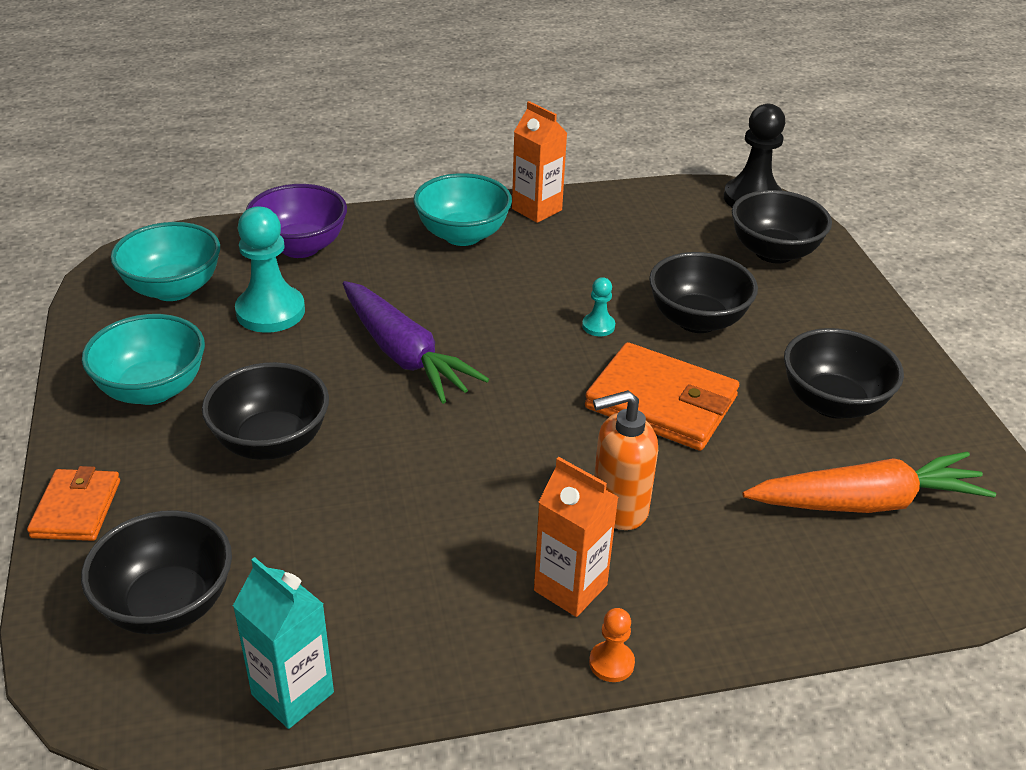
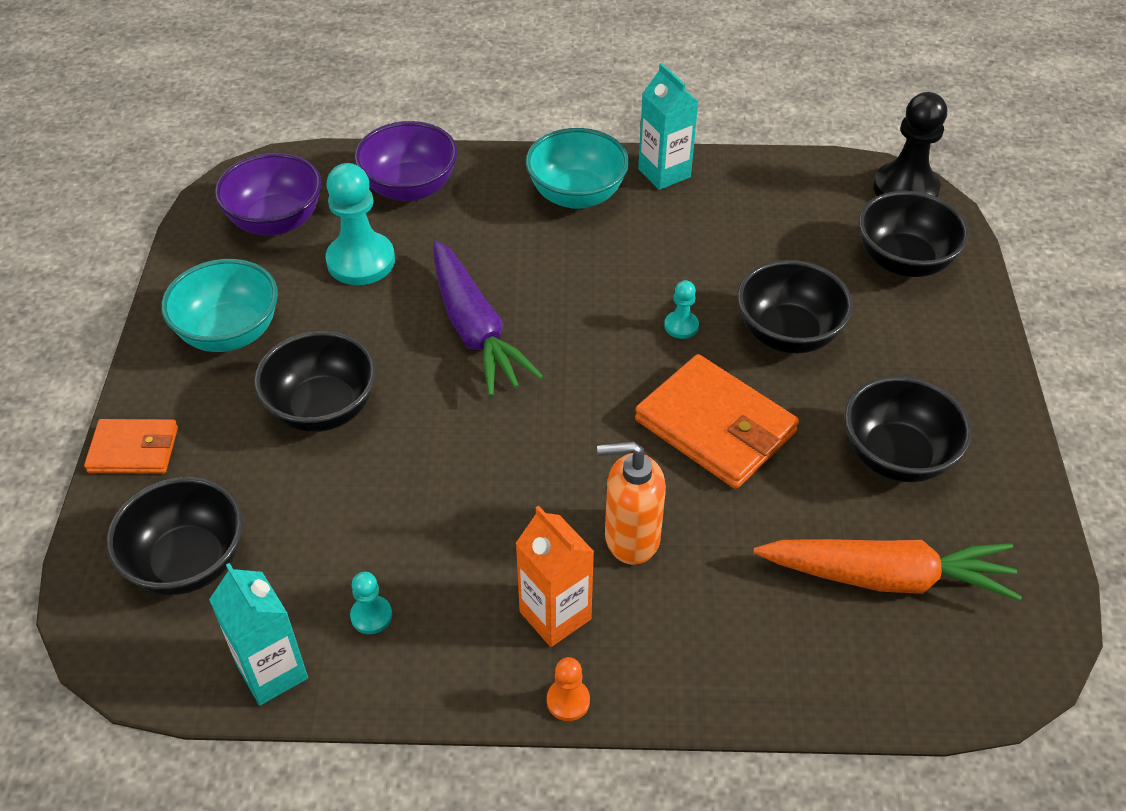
camera: 15 degrees right, 10 degrees up
(76, 509) = (133, 450): orange wallet -> orange wallet turned 75 degrees clockwise
(173, 289) = (276, 221): turquoise bowl -> purple bowl
(382, 621) = (371, 616): none -> turquoise pawn
(537, 209) = (664, 173): orange carton -> turquoise carton

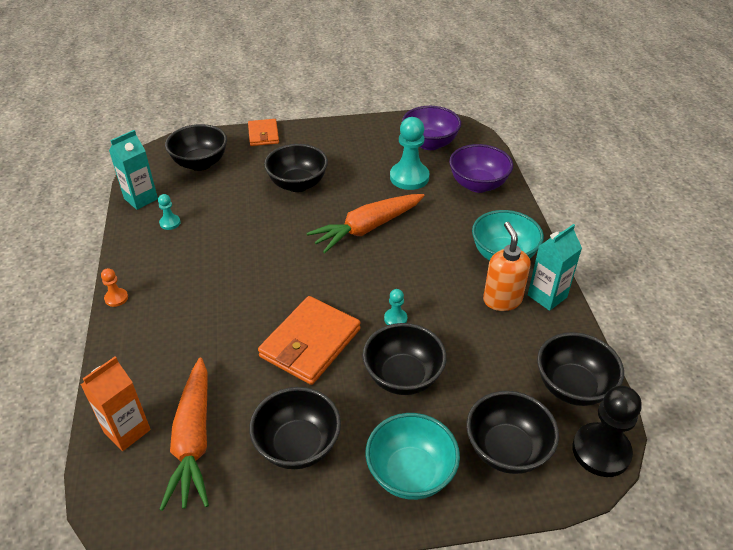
camera: 80 degrees right, 5 degrees down
(230, 333) = (343, 145): turquoise bowl -> turquoise bowl (410, 473)
(475, 330) = (367, 228): purple carrot -> orange carrot
(555, 615) = (168, 287): orange carton -> orange carton (127, 431)
(631, 538) = (220, 311): orange soap dispenser -> orange soap dispenser (502, 300)
(815, 188) = (572, 387): none -> black bowl

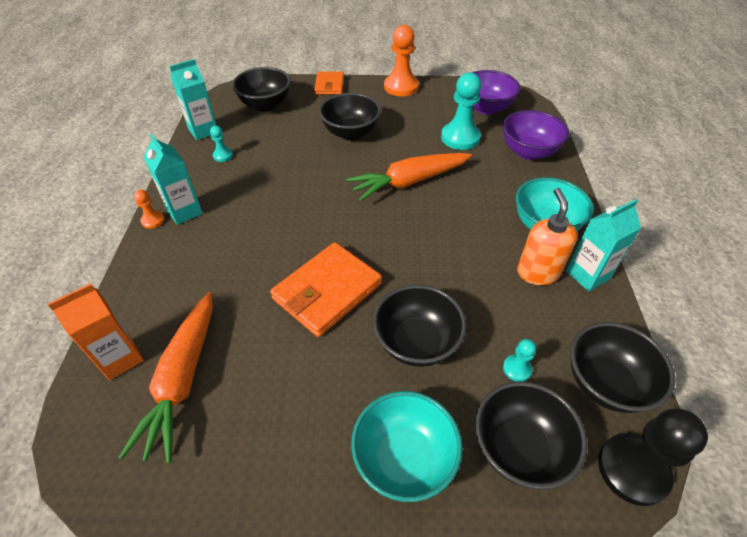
camera: 10 degrees right, 5 degrees up
(147, 285) = (184, 211): none -> turquoise carton
(297, 445) = (288, 404): black bowl -> none
(339, 129) = (401, 87): none -> orange pawn
(395, 319) = (420, 278): turquoise pawn -> turquoise pawn (517, 369)

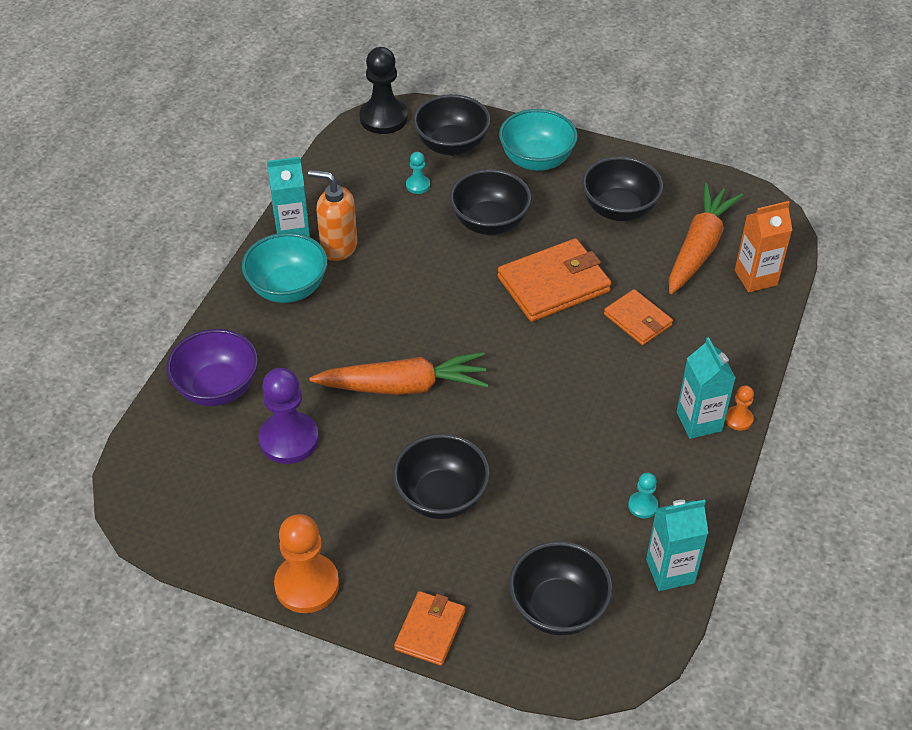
camera: 160 degrees left, 0 degrees up
(242, 278) = (637, 320): none -> orange wallet
(460, 138) = (289, 439): turquoise pawn -> purple pawn
(486, 108) = (206, 488): purple bowl -> none
(537, 272) = (338, 247): orange soap dispenser -> orange soap dispenser turned 90 degrees clockwise
(606, 383) = (356, 160): black bowl -> black bowl (619, 209)

